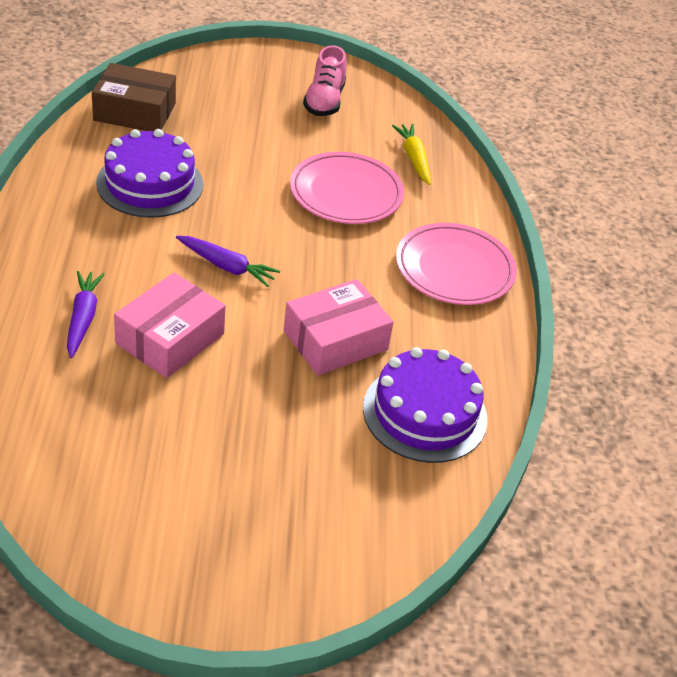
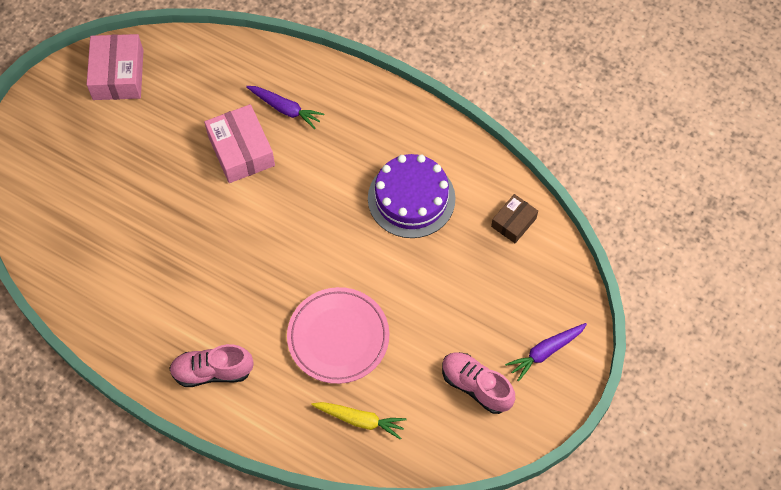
camera: 125 degrees right, 20 degrees up
(135, 112) = (513, 222): brown box -> brown box, size x0.59
(227, 266) = (293, 212): purple carrot -> purple carrot (545, 352)
(335, 340) = (186, 248): pink box -> pink box (118, 75)
(425, 413) = (95, 271): purple cake -> none
(454, 269) = (212, 371): pink plate -> pink shoe

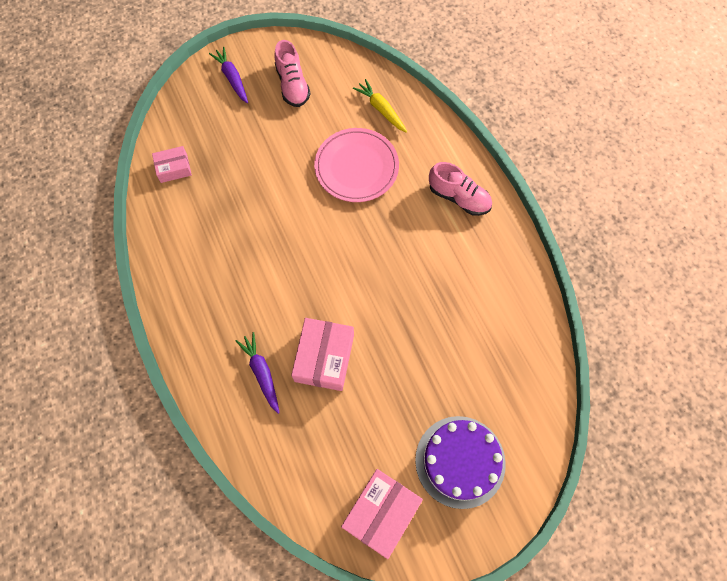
camera: 145 degrees left, 5 degrees up
(411, 198) = (227, 231): purple cake -> purple cake (460, 461)
(513, 222) = (174, 168): brown box -> pink box
(545, 352) = (232, 78): purple carrot -> purple carrot turned 120 degrees counterclockwise

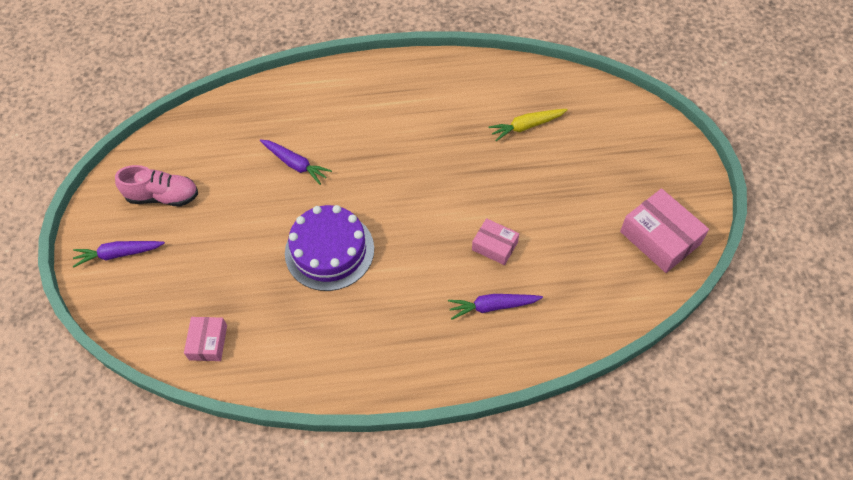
camera: 70 degrees left, 10 degrees down
(324, 358) = (494, 246): pink box -> pink box, size x0.59
(356, 167) = (295, 164): pink plate -> purple carrot
(381, 109) = (238, 125): yellow carrot -> yellow carrot (526, 126)
(459, 197) = (368, 91): pink shoe -> none
(460, 461) = (626, 164): purple cake -> purple cake (329, 251)

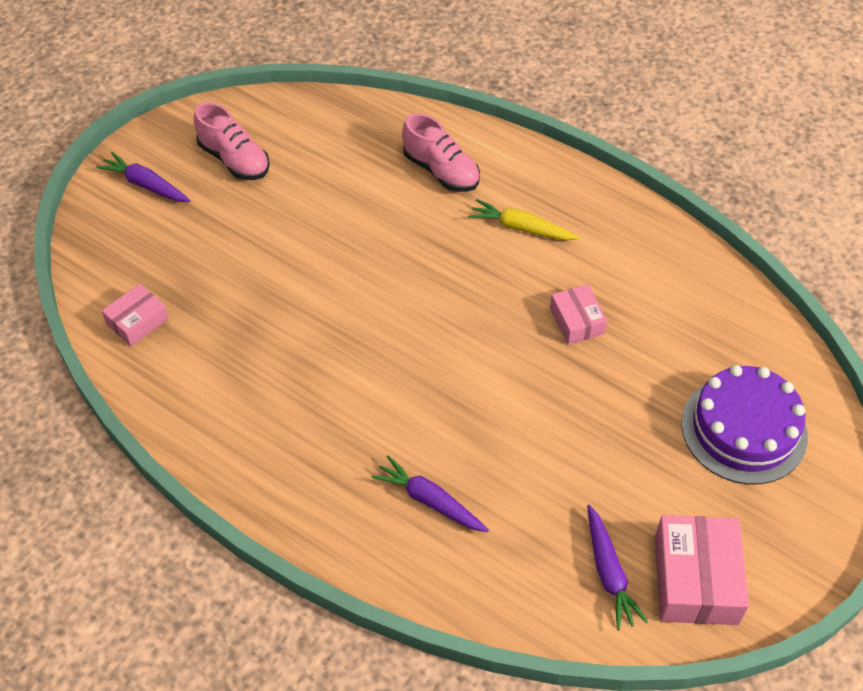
camera: 40 degrees right, 5 degrees down
(295, 164) = (383, 214): purple carrot -> purple carrot (609, 573)
(303, 115) = (441, 171): none -> pink shoe
(329, 251) = (329, 321): purple cake -> purple cake (744, 429)
(494, 246) = (497, 443): pink box -> pink box (577, 321)
(526, 126) = (668, 346): yellow carrot -> yellow carrot (521, 228)

